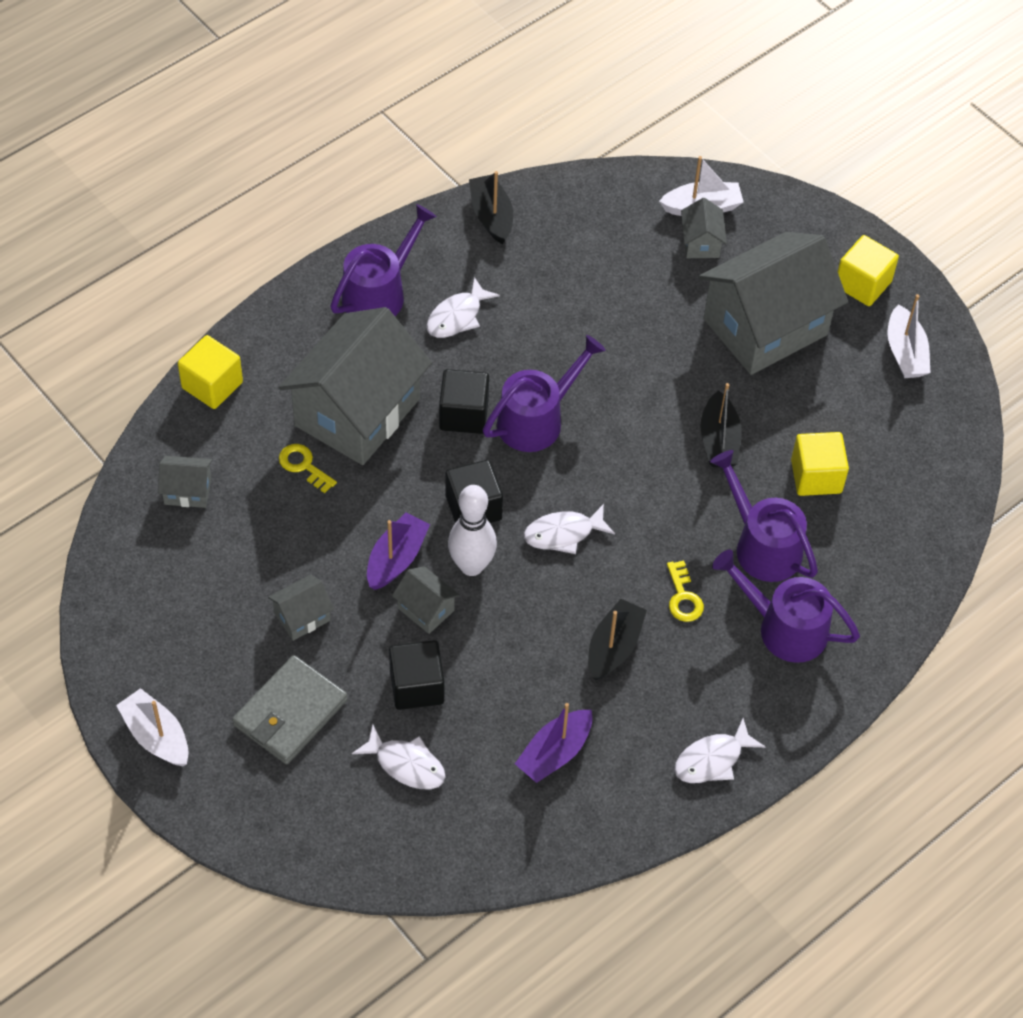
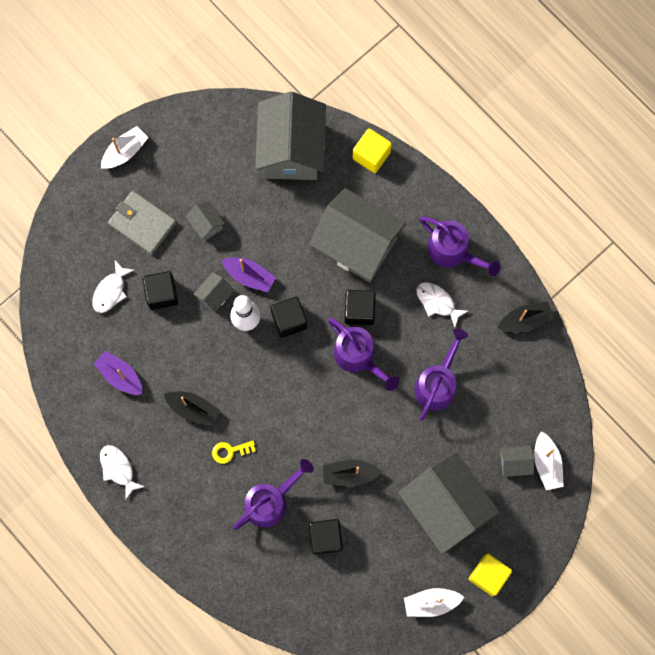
camera: 90 degrees right, 20 degrees up
(188, 491) = (291, 150): grey house -> grey house, size x2.40
(304, 466) = (314, 216): yellow key -> none
(563, 534) = (273, 376): white fish -> none
(783, 627) = (211, 513): purple watering can -> purple watering can (437, 383)
(816, 476) = (325, 538): yellow cube -> black cube

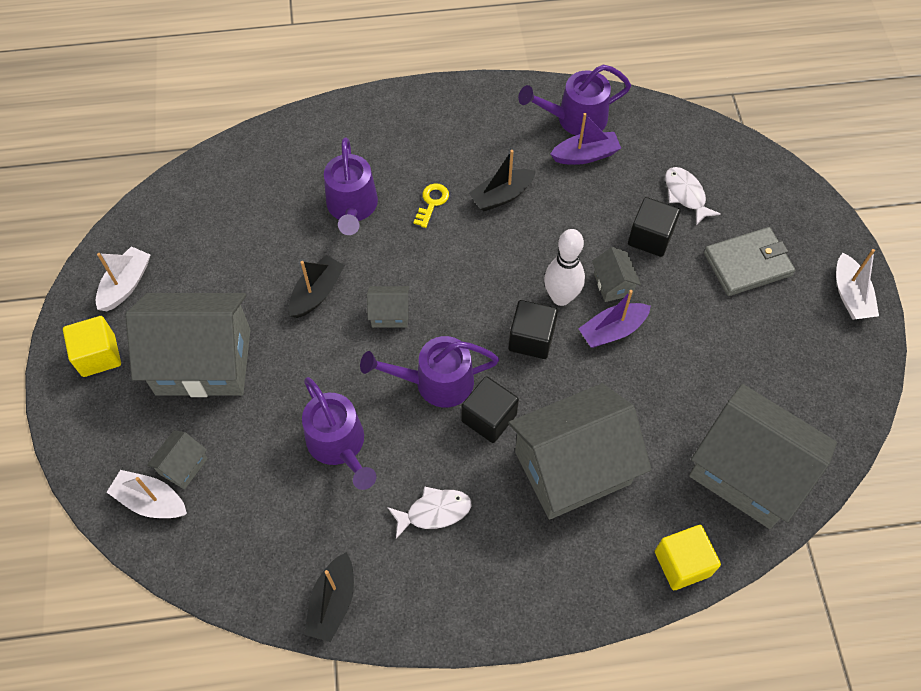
camera: 125 degrees right, 15 degrees down
(118, 469) = (491, 105): white fish -> none
(206, 224) = (705, 324): grey house -> grey house (390, 314)
(325, 538) = (274, 232): black cube -> none
(453, 252) = (484, 576): purple watering can -> purple watering can (575, 119)

